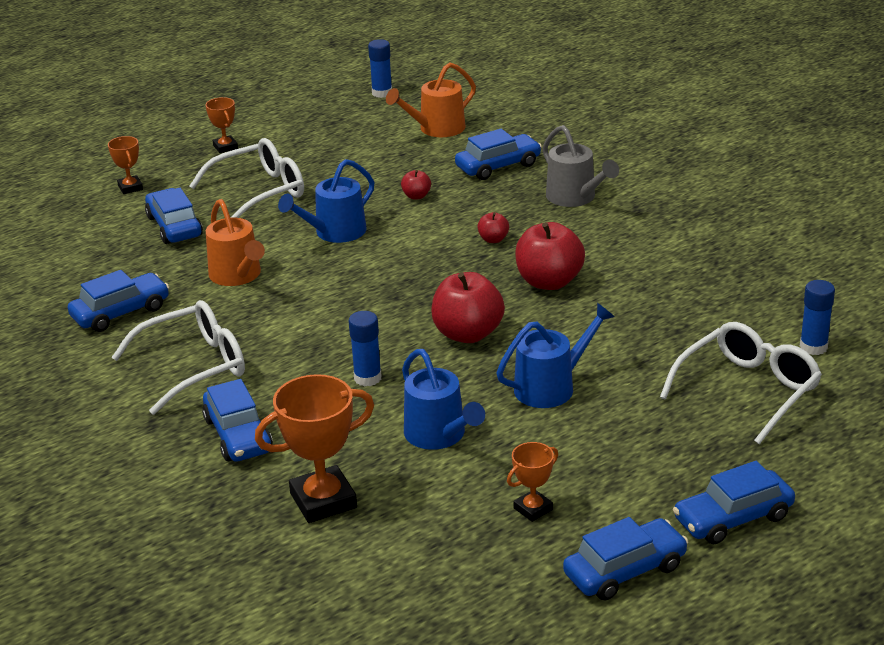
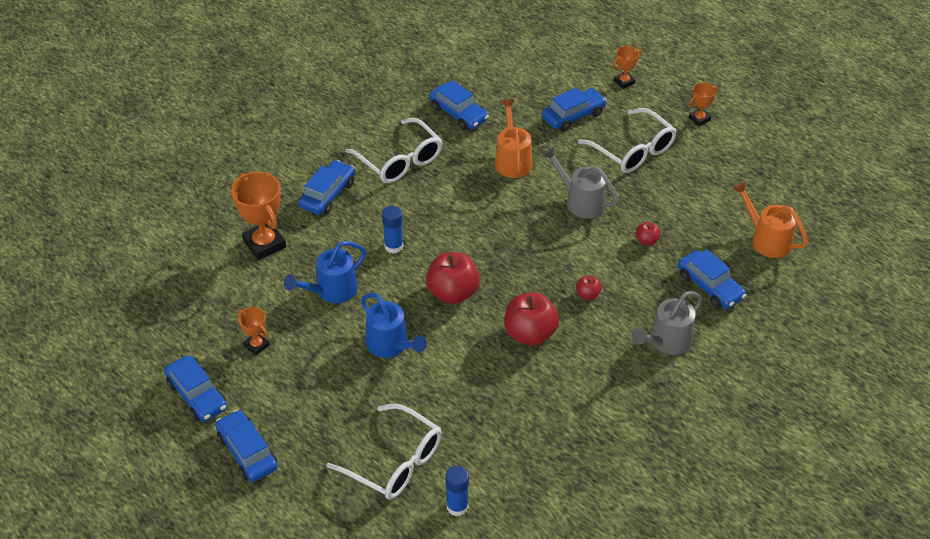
camera: 80 degrees right, 15 degrees up
(237, 275) = (512, 160): orange watering can -> orange watering can turned 120 degrees clockwise
(238, 435) = (328, 194): blue car -> blue car turned 150 degrees clockwise
(335, 232) = (581, 201): blue watering can -> grey watering can
(382, 93) = (824, 196): blue glue stick -> none

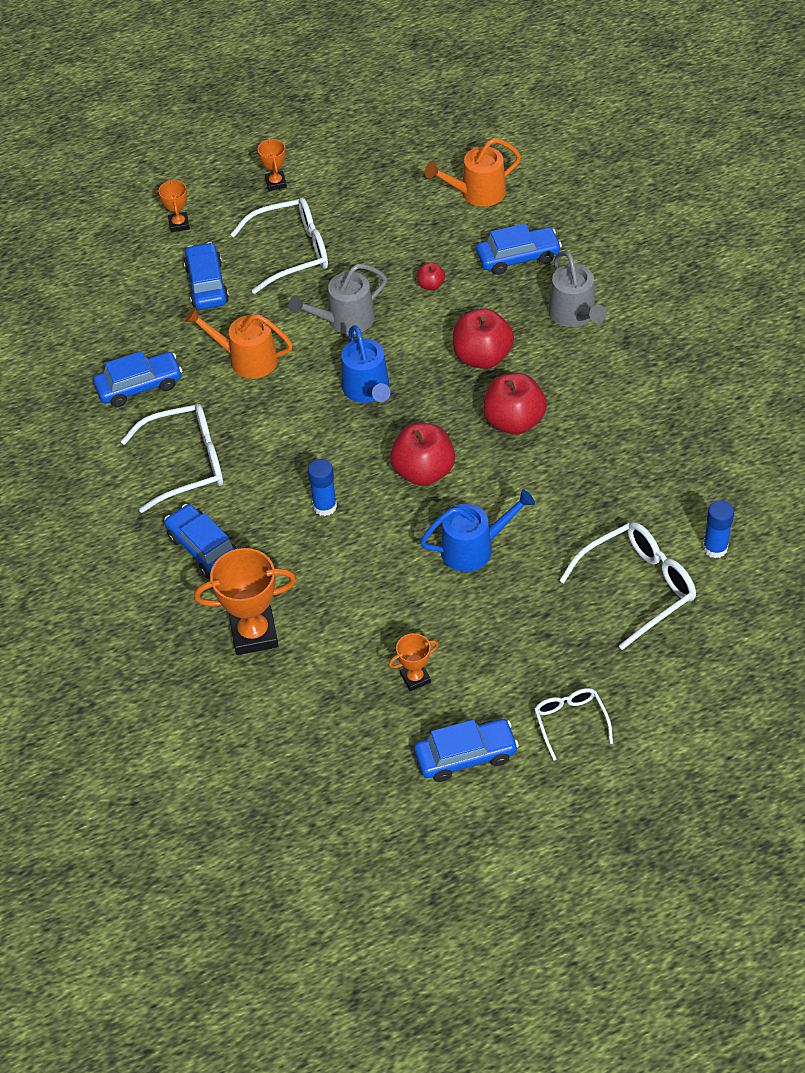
camera: 65 degrees left, 5 degrees up
(247, 452) = (570, 722): blue car -> white glasses
(332, 290) = (364, 583): blue watering can -> blue watering can (367, 390)
(588, 294) = (482, 357): red apple -> red apple, size x2.09

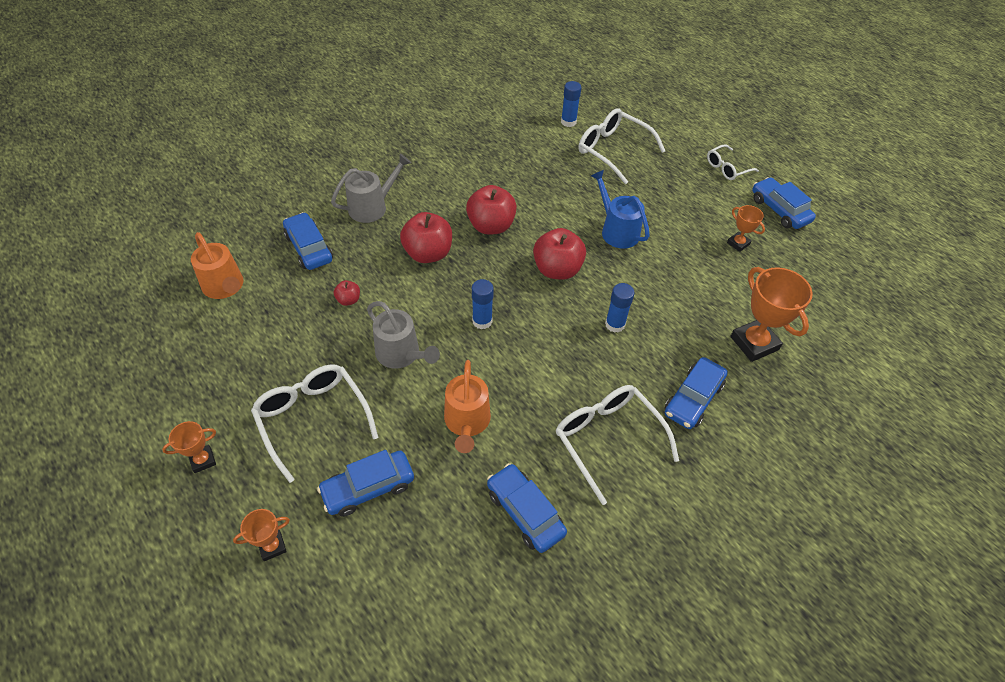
camera: 110 degrees left, 0 degrees up
(367, 390) = (482, 321): blue watering can -> blue glue stick

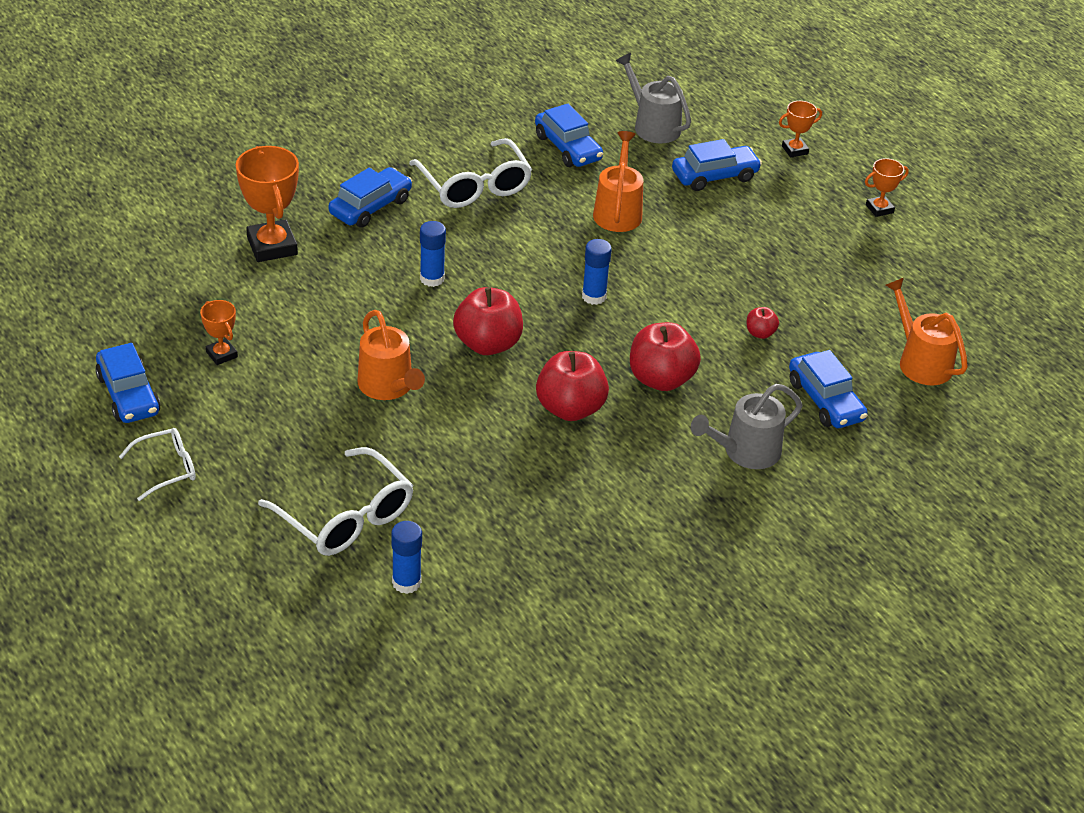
camera: 175 degrees left, 10 degrees down
(313, 419) = (779, 228): white glasses -> none
(401, 354) = (690, 273): grey watering can -> grey watering can (653, 126)
(617, 230) = (388, 386): blue watering can -> orange watering can

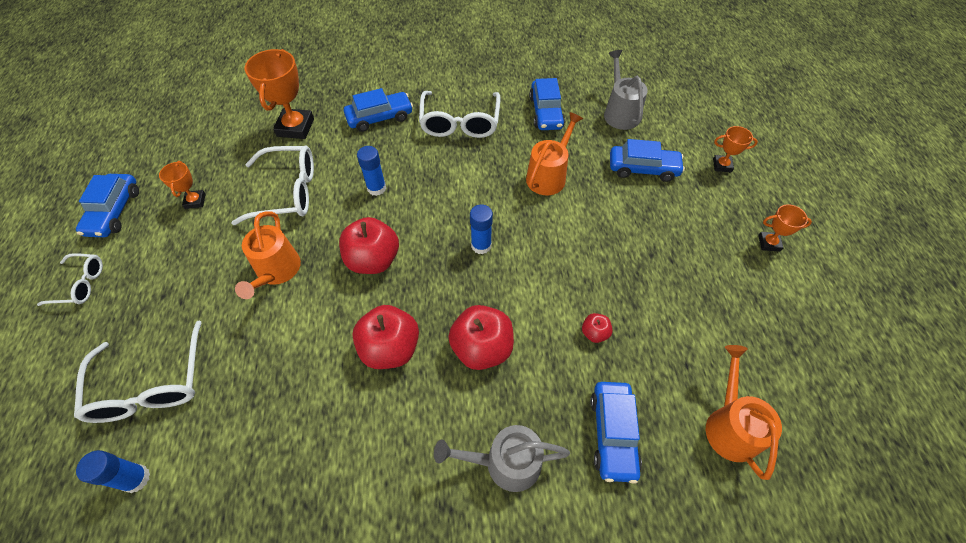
camera: 30 degrees right, 15 degrees up
(328, 313) = (287, 192): none -> white glasses

